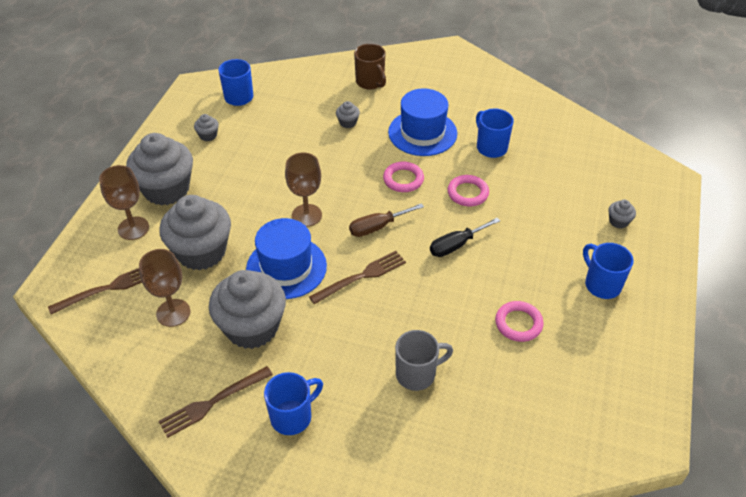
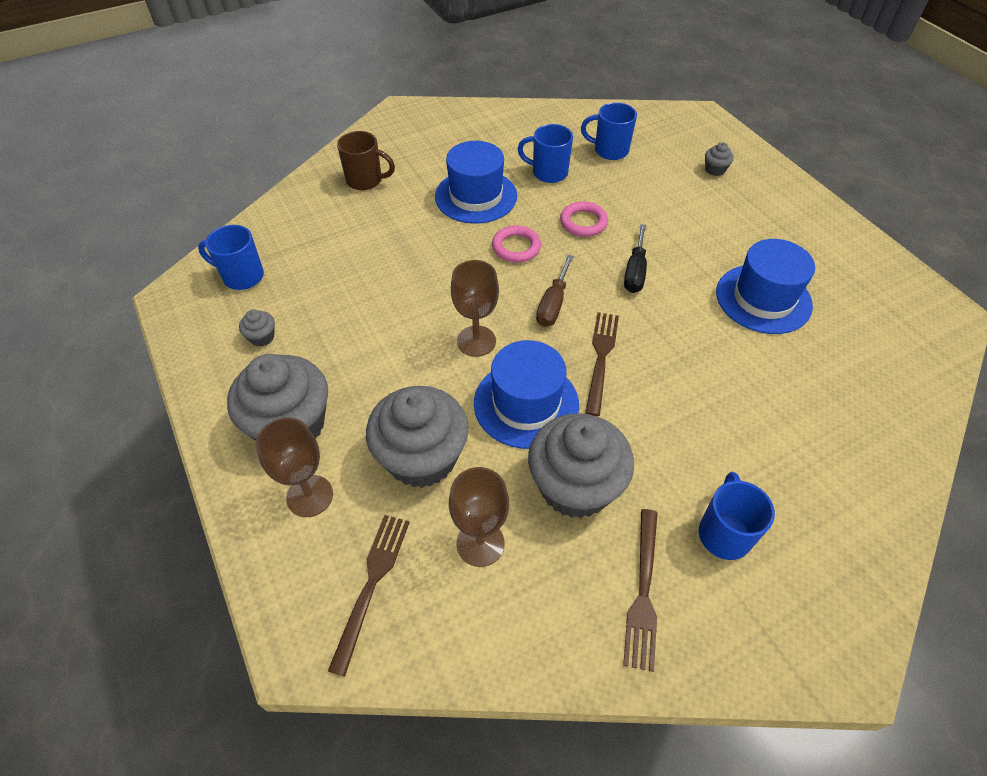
camera: 45 degrees left, 5 degrees up
(348, 122) = (395, 230): grey cupcake -> none
(417, 374) = (757, 402): grey mug -> none
(518, 323) = (763, 299): pink ring -> blue hat
(601, 284) = (770, 225): blue mug -> blue mug (609, 150)

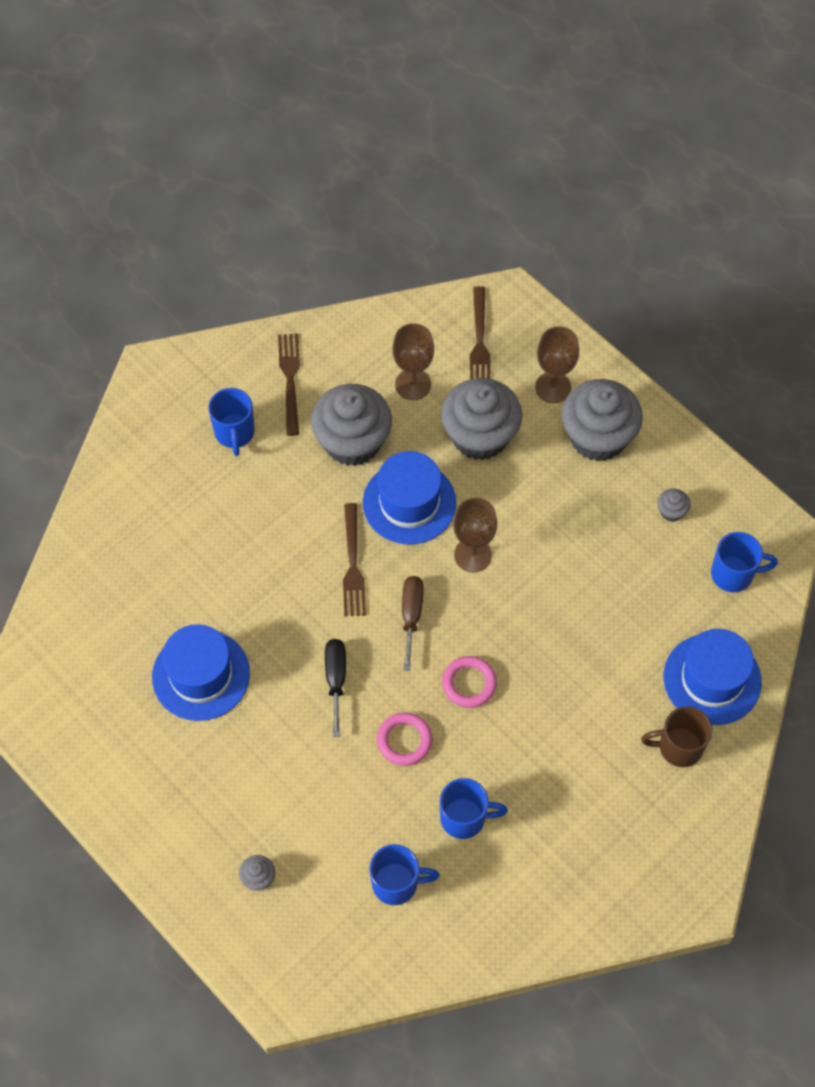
camera: 165 degrees right, 10 degrees up
(476, 196) = (539, 753): blue hat -> blue hat (712, 679)

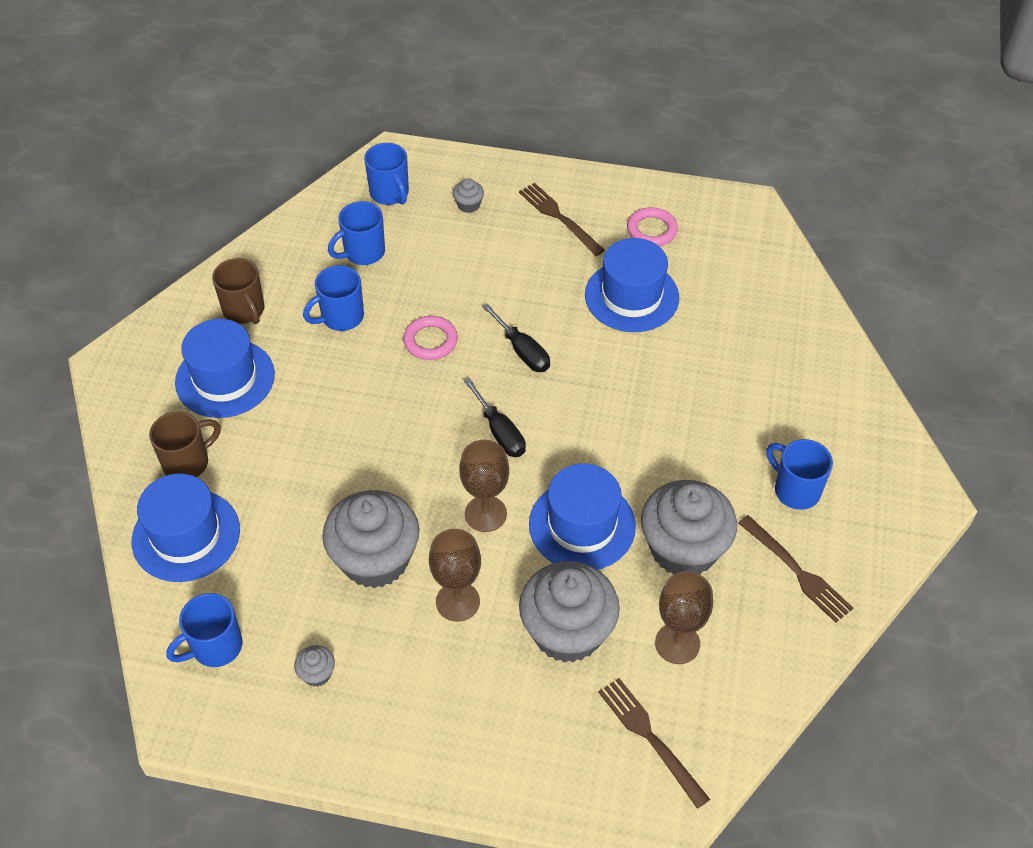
camera: 145 degrees right, 10 degrees down
(321, 945) = (390, 194): none -> blue mug
(353, 566) = (585, 442): brown fork -> brown fork (558, 217)
(411, 616) = (500, 432): brown screwdriver -> black screwdriver
(469, 683) = (408, 409): pink ring -> pink ring (651, 230)
(546, 883) = (244, 310): none -> brown mug
(553, 387) = (532, 735): brown goblet -> brown goblet (457, 601)
(598, 437) = (446, 708): grey cupcake -> grey cupcake (375, 559)
(604, 815) = (225, 378): none -> blue hat

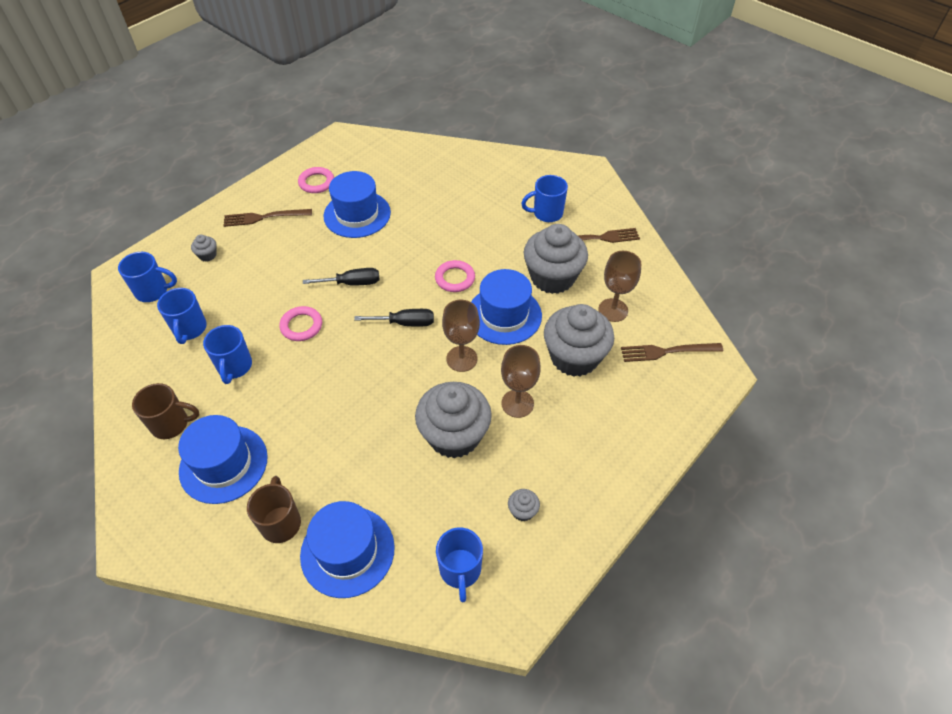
camera: 60 degrees left, 0 degrees up
(603, 445) = (455, 278): none -> pink ring

